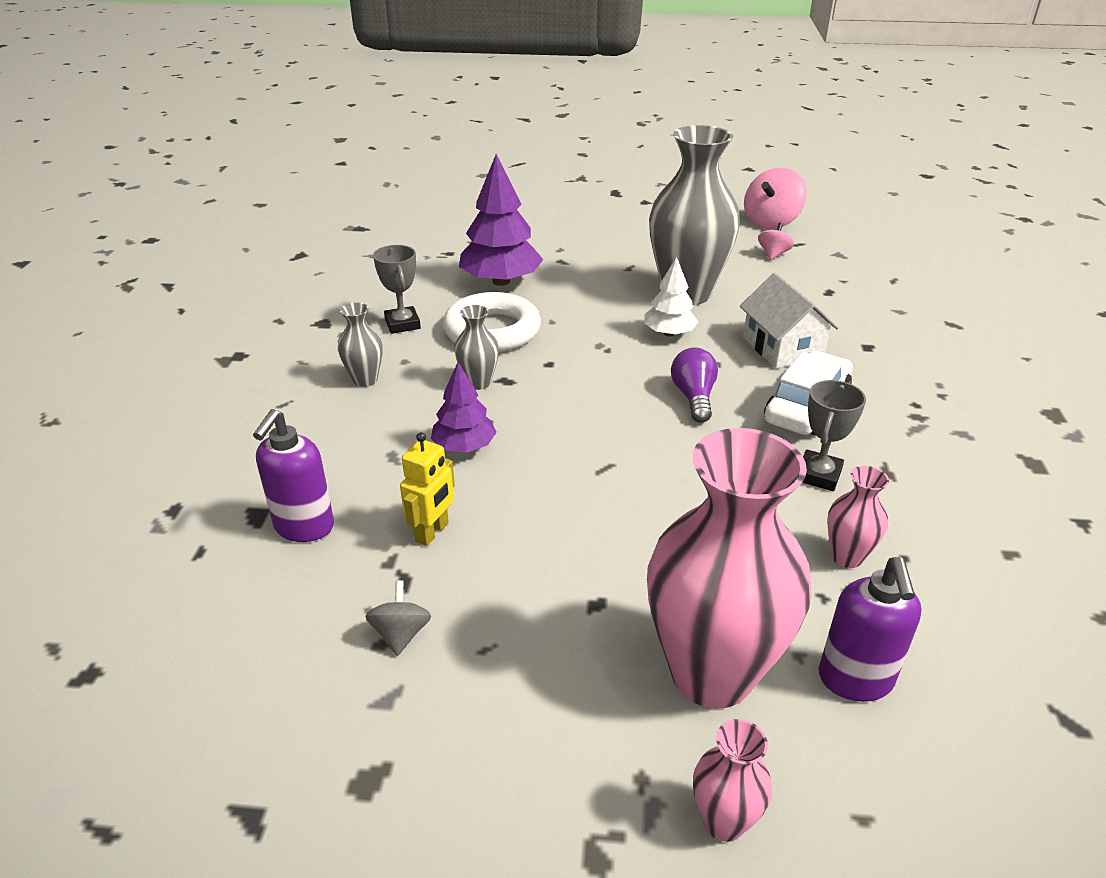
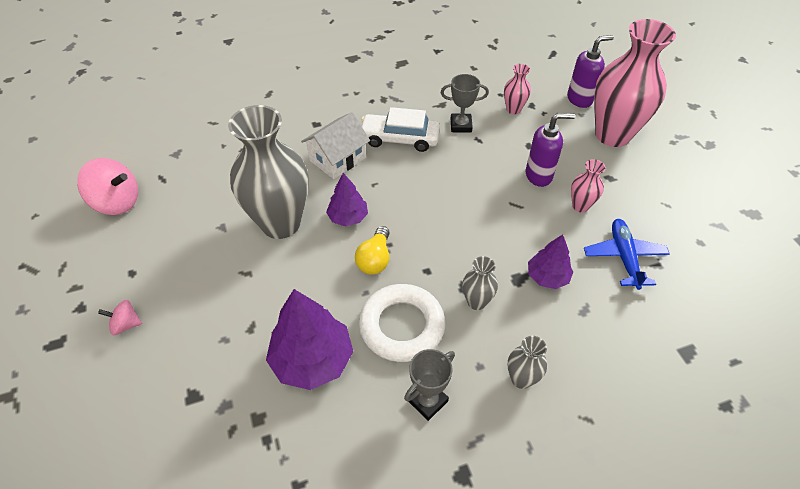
camera: 115 degrees left, 15 degrees up
(304, 527) = (673, 320): purple soap dispenser -> purple soap dispenser (539, 176)
(401, 634) = (689, 237): grey spinning top -> none
(432, 532) = (624, 257): yellow robot -> blue plane
(592, 336) = (375, 259): none -> yellow light bulb
(669, 333) = (348, 217): white tree -> purple tree
(693, 397) = (421, 186): purple light bulb -> none
(723, 821) = (667, 120): pink vase -> pink vase (580, 206)
(773, 254) = (188, 189): pink spinning top -> pink spinning top (126, 324)

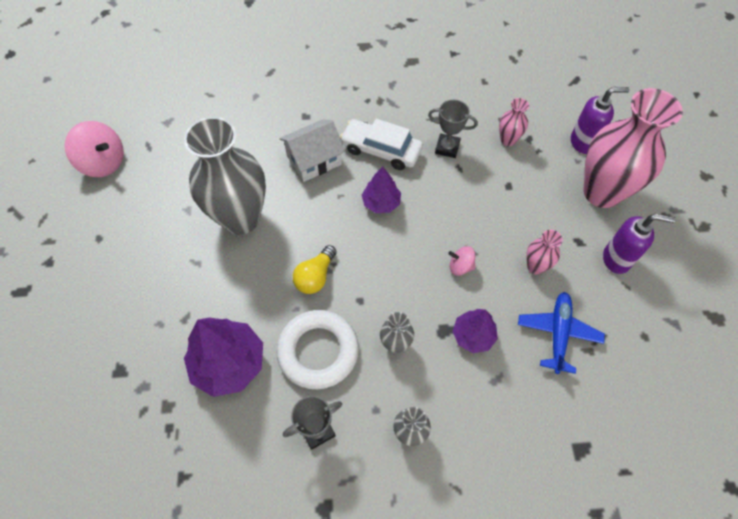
camera: 15 degrees right, 10 degrees up
(126, 324) = (81, 288): pink spinning top -> pink spinning top (460, 266)
(348, 217) = (304, 226): purple tree -> purple tree (381, 203)
(539, 176) = (506, 223): purple soap dispenser -> purple soap dispenser (616, 259)

